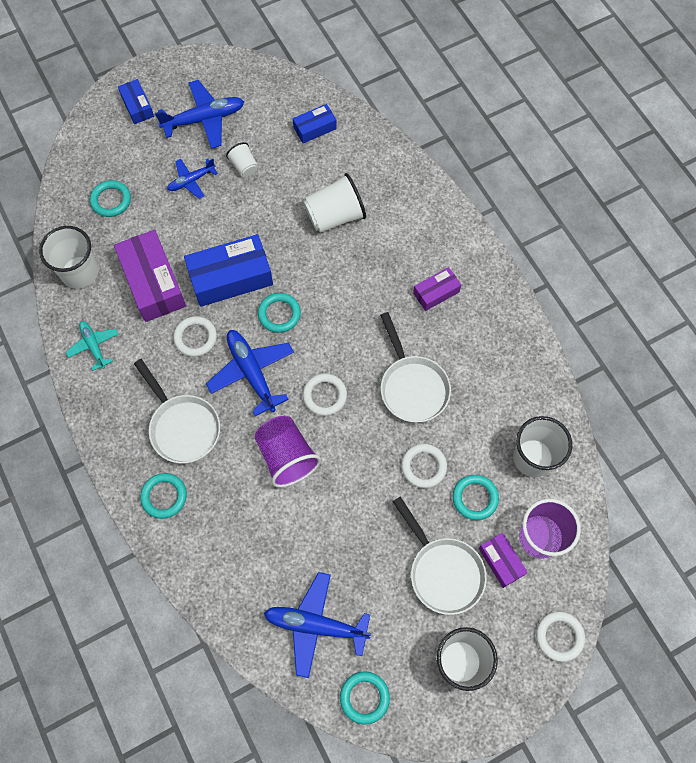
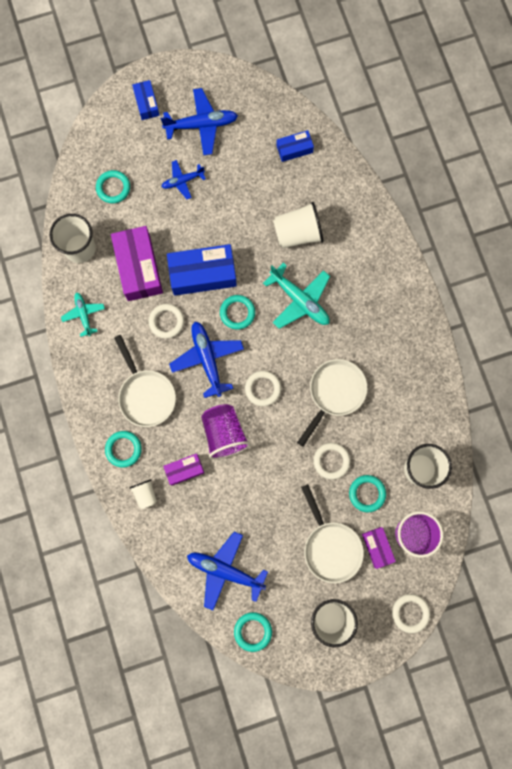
camera: 10 degrees right, 10 degrees up
(244, 166) = (229, 175): white cup -> white cup (145, 494)
(351, 288) = (300, 300): none -> turquoise plane
(412, 386) = (334, 393): white pan -> white pan turned 135 degrees counterclockwise
(436, 292) = (369, 316): purple box -> purple box (184, 470)

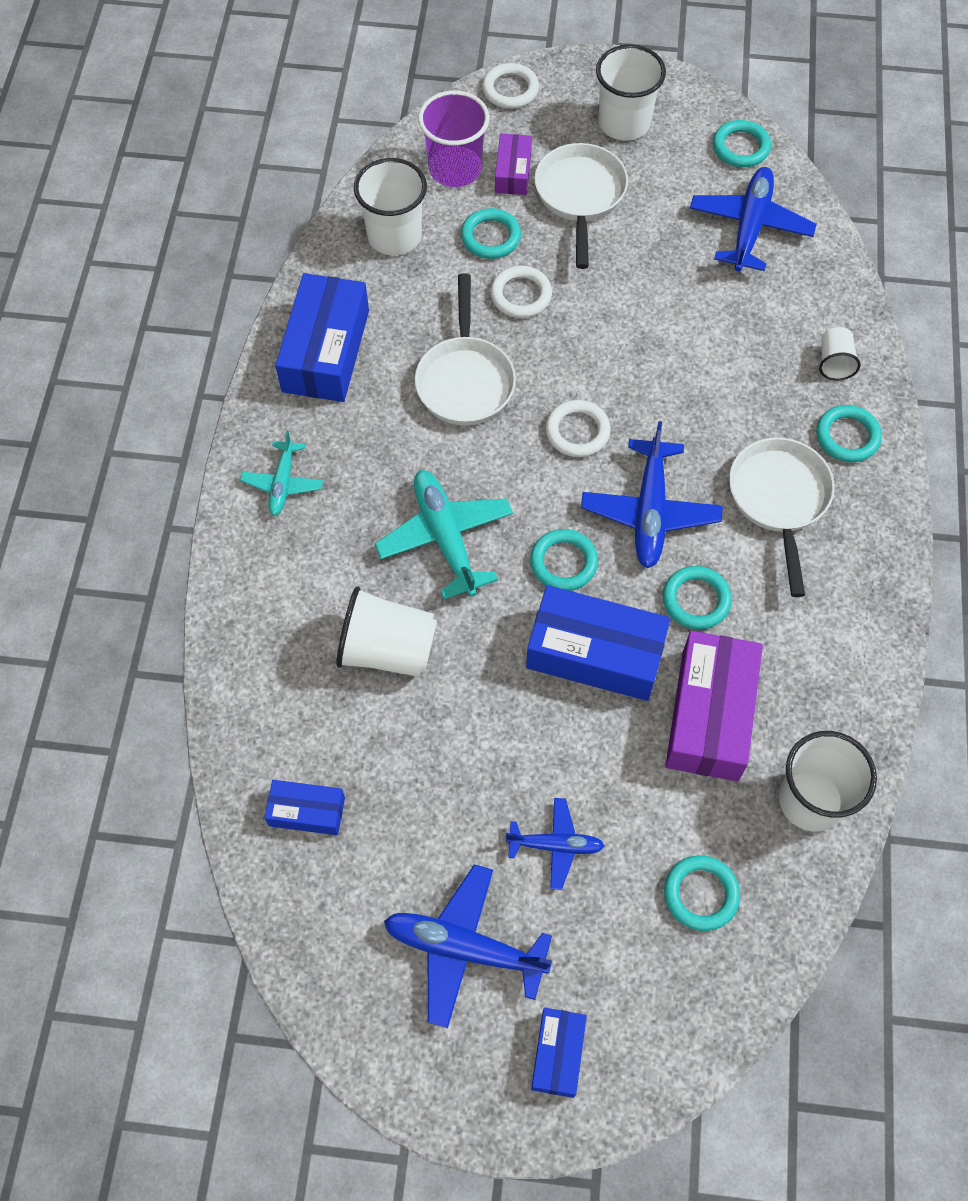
camera: 155 degrees left, 15 degrees down
(84, 314) = (844, 674): turquoise plane -> turquoise plane (283, 483)
(166, 321) = (696, 600): white ring -> turquoise ring
(184, 470) = (757, 371): purple box -> none
(224, 434) = (671, 394): purple cup -> none
(225, 570) = (750, 226): blue plane -> blue plane turned 120 degrees counterclockwise
(334, 393) = (465, 380): white pan -> white pan turned 60 degrees counterclockwise
(415, 378) = (326, 351): none -> blue box

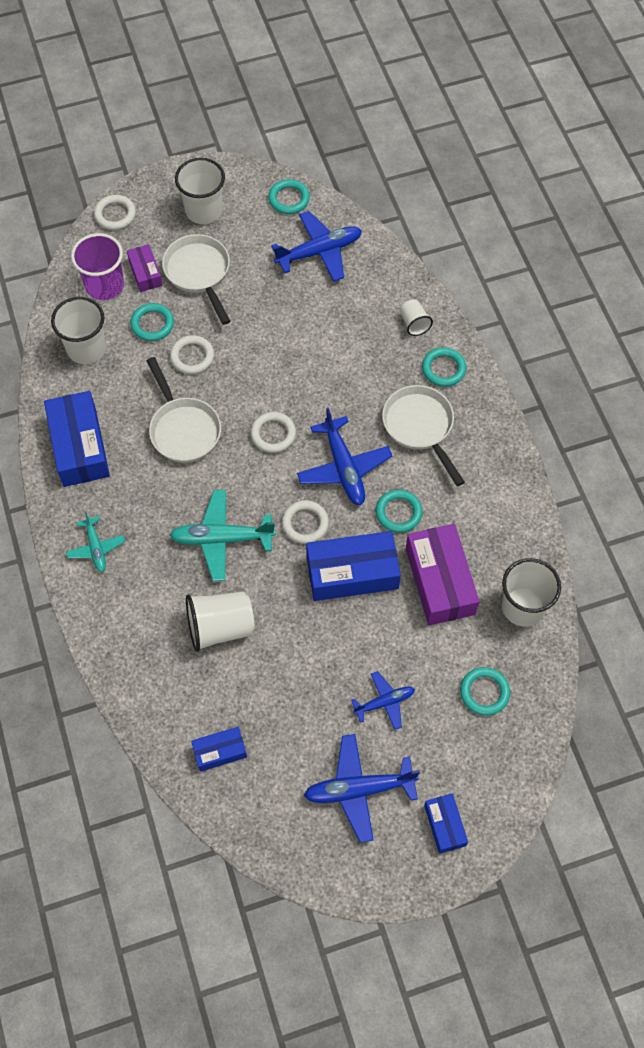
camera: 25 degrees left, 0 degrees up
(445, 537) = (221, 539): turquoise plane -> turquoise plane turned 45 degrees counterclockwise
(563, 562) = (305, 523): turquoise ring -> white ring
(750, 226) = (319, 252): blue plane -> blue plane turned 75 degrees clockwise

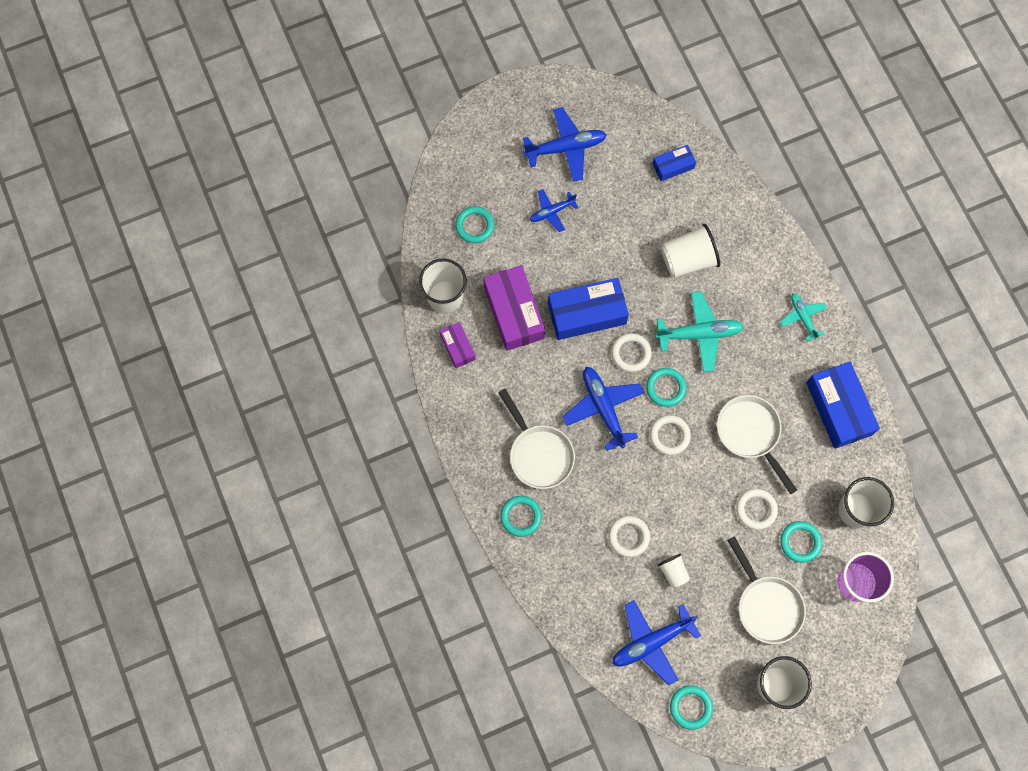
camera: 175 degrees right, 10 degrees up
(115, 214) = (864, 671): white ring -> white ring (629, 537)
(145, 273) = (819, 601): purple box -> purple box (457, 347)
(398, 512) = (552, 370): turquoise ring -> turquoise ring (665, 388)
(414, 323) = (551, 564): white cup -> white cup (673, 572)
(444, 825) = (501, 129): blue box -> none

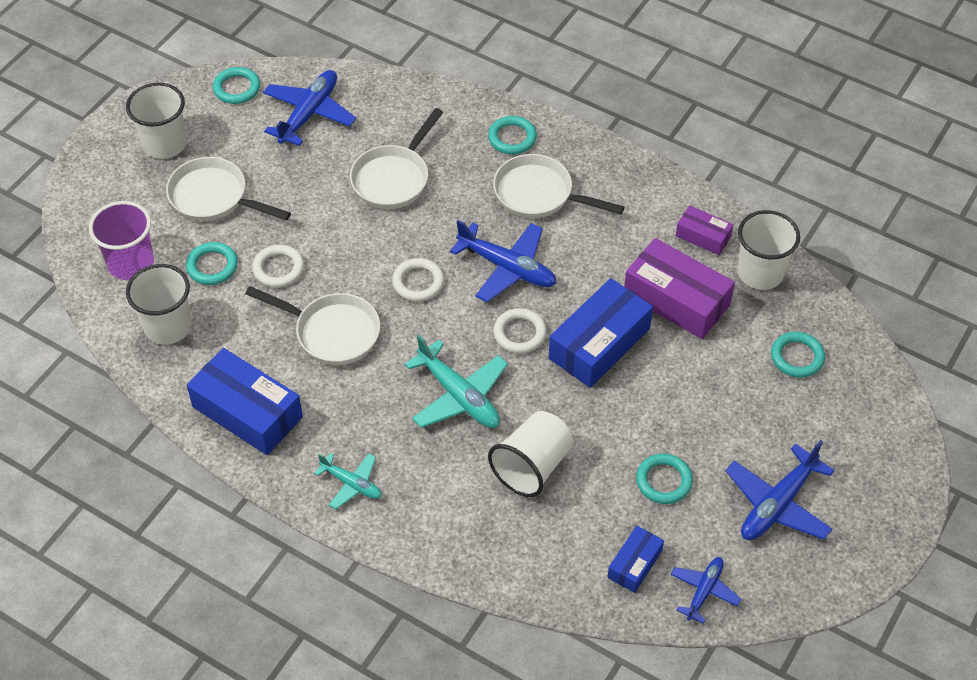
camera: 145 degrees right, 20 degrees down
(551, 212) = (728, 423): blue plane -> blue plane (704, 591)
(629, 537) = (393, 178): white ring -> white pan
(665, 388) = (456, 323): turquoise ring -> turquoise ring (663, 481)
(673, 572) = (327, 174): white cup -> none
(699, 334) = (459, 396): turquoise plane -> turquoise plane turned 90 degrees counterclockwise

